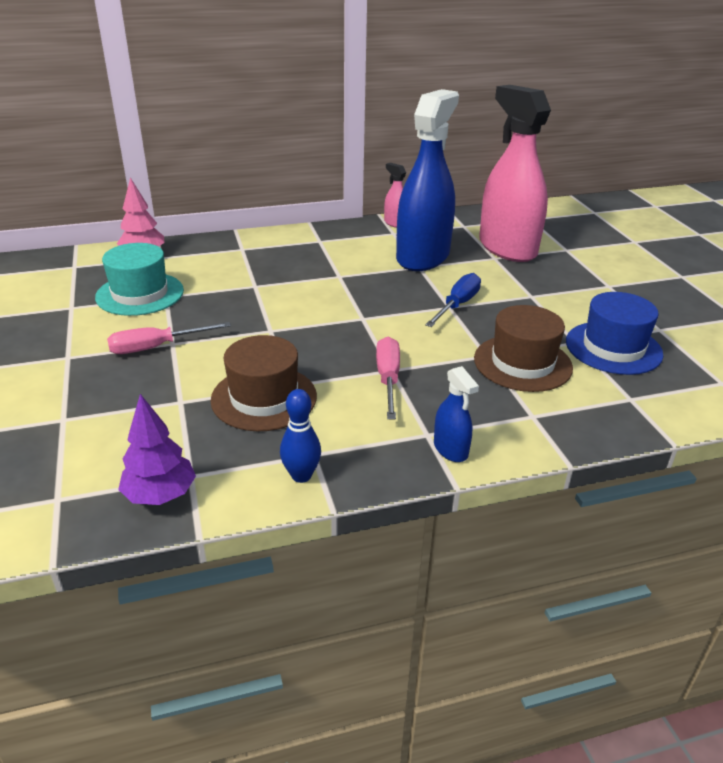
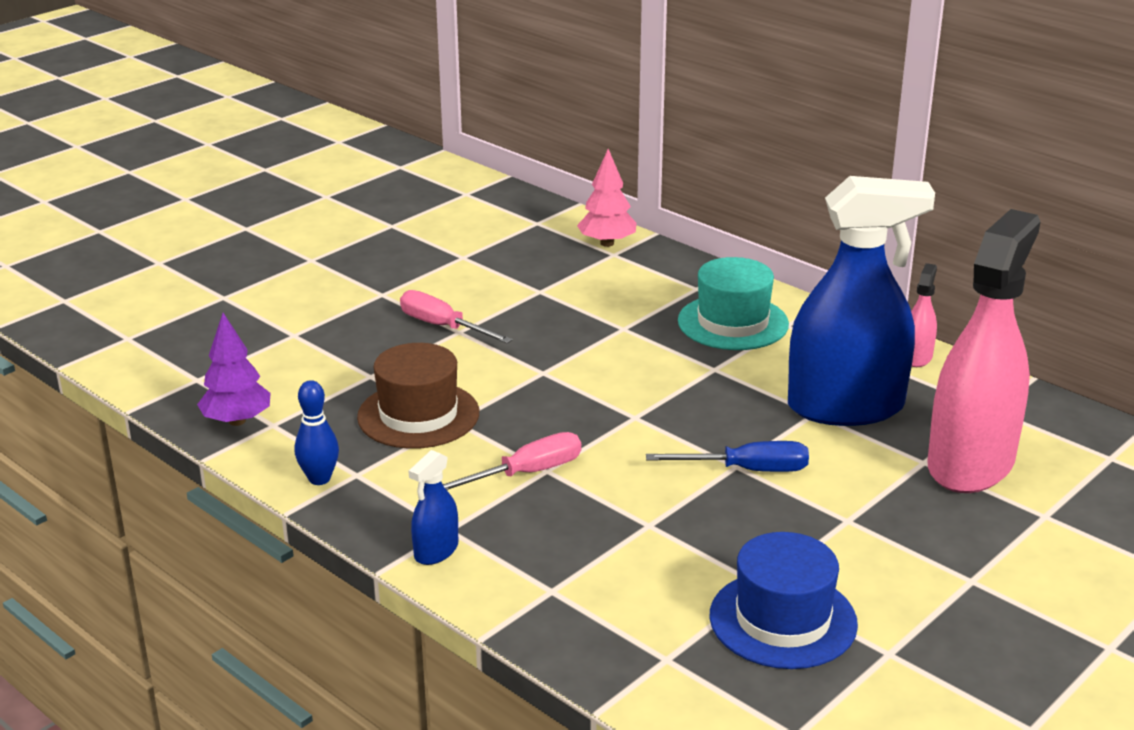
camera: 60 degrees right, 5 degrees down
(140, 294) = (527, 277): turquoise hat -> turquoise hat (733, 322)
(522, 363) = (660, 555): brown hat -> none

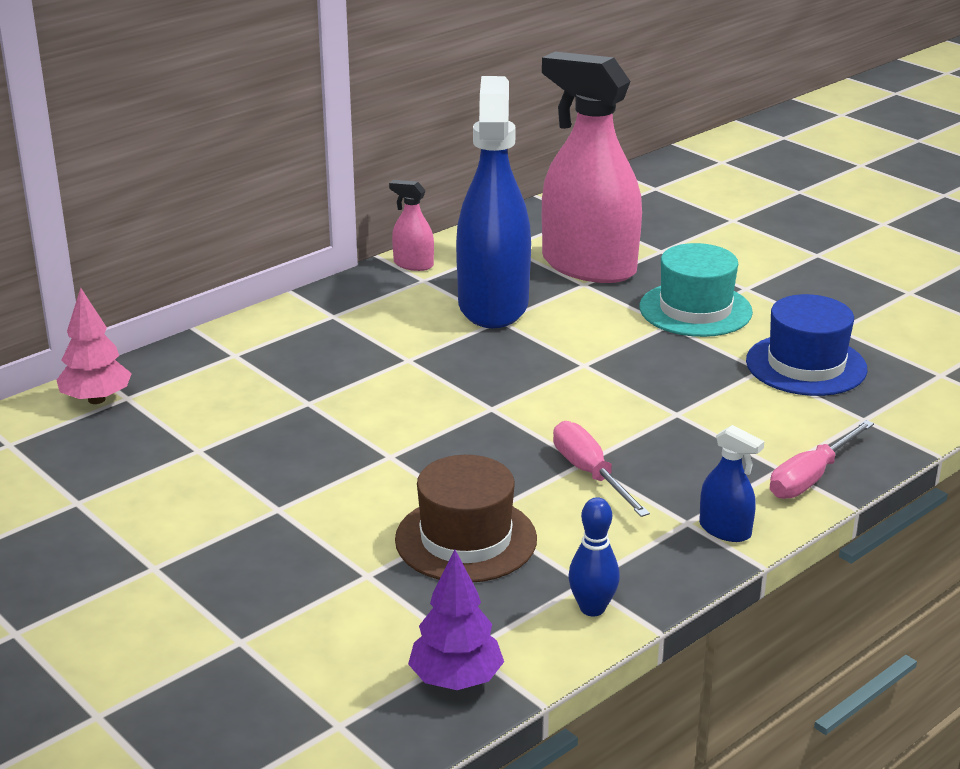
camera: 85 degrees left, 0 degrees up
(443, 326) = (262, 520): pink screwdriver -> pink screwdriver (811, 477)
(733, 322) = (319, 342): turquoise hat -> turquoise hat (695, 310)
(747, 470) = (591, 360): blue screwdriver -> none

